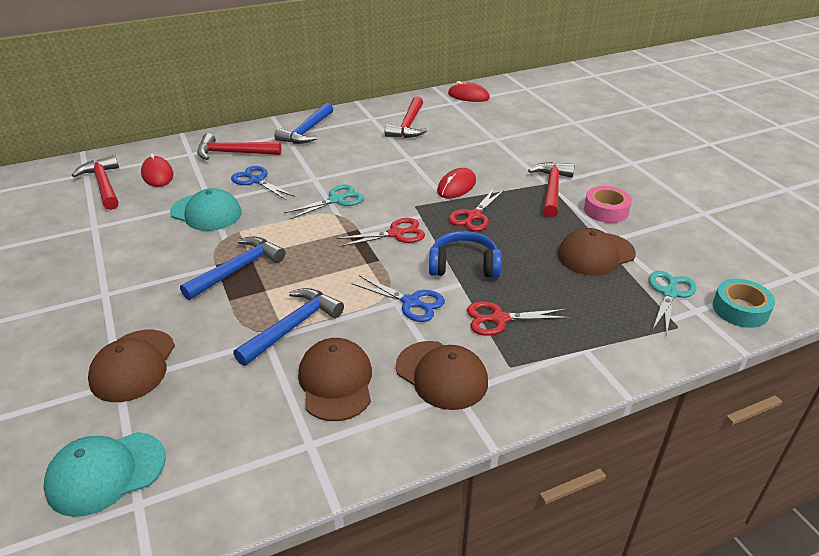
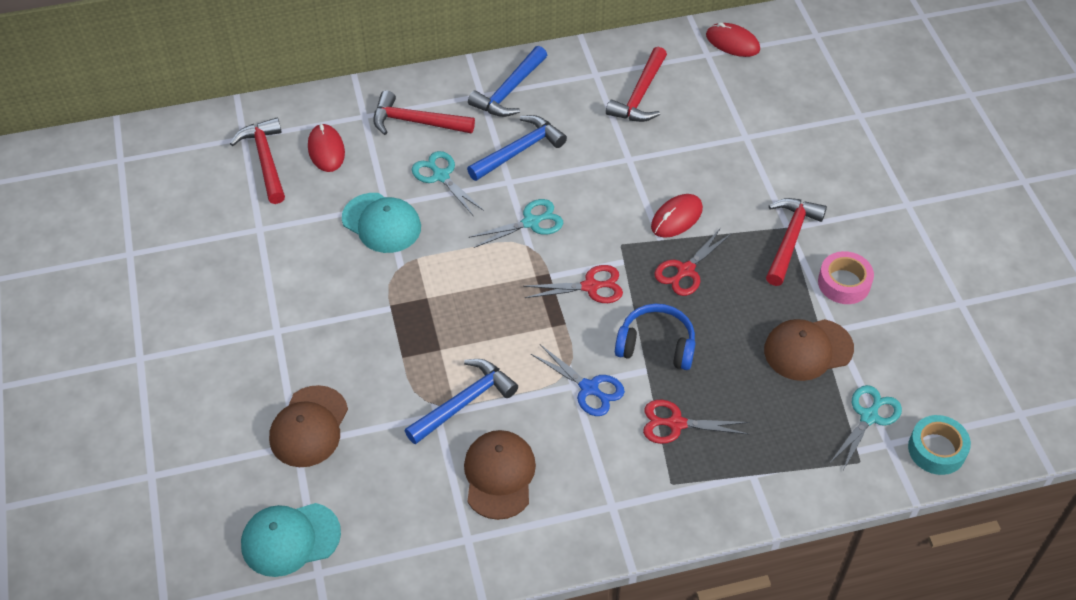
camera: 10 degrees right, 15 degrees up
(237, 269) = (413, 316): blue hammer -> blue hammer (519, 150)
(256, 181) = (441, 176): blue scissors -> turquoise scissors
(441, 375) = (602, 483): brown cap -> none

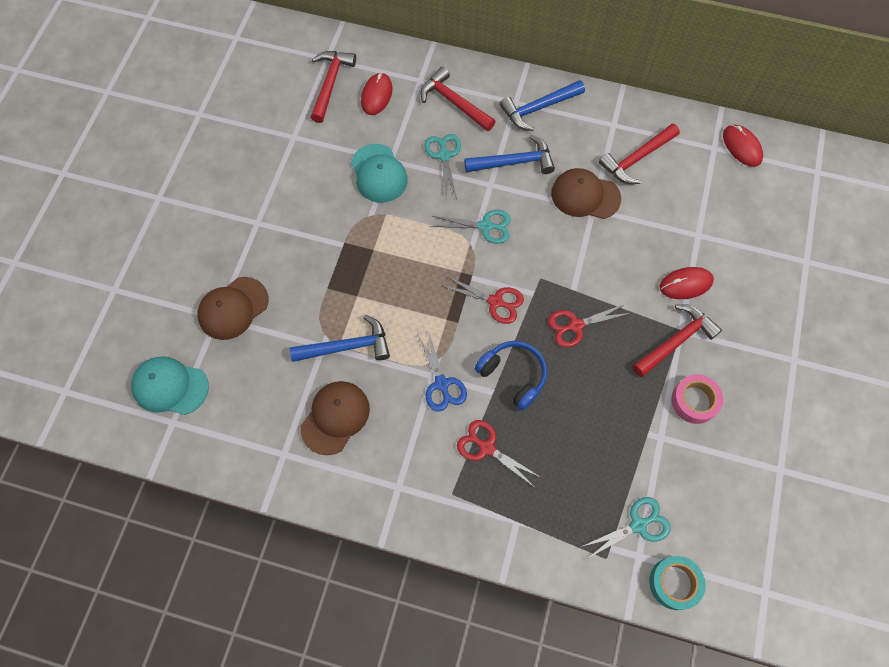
camera: 30 degrees right, 15 degrees up
(676, 218) = (597, 277): red mouse -> red mouse (686, 284)
(808, 349) = (627, 442): brown cap -> brown cap (585, 196)

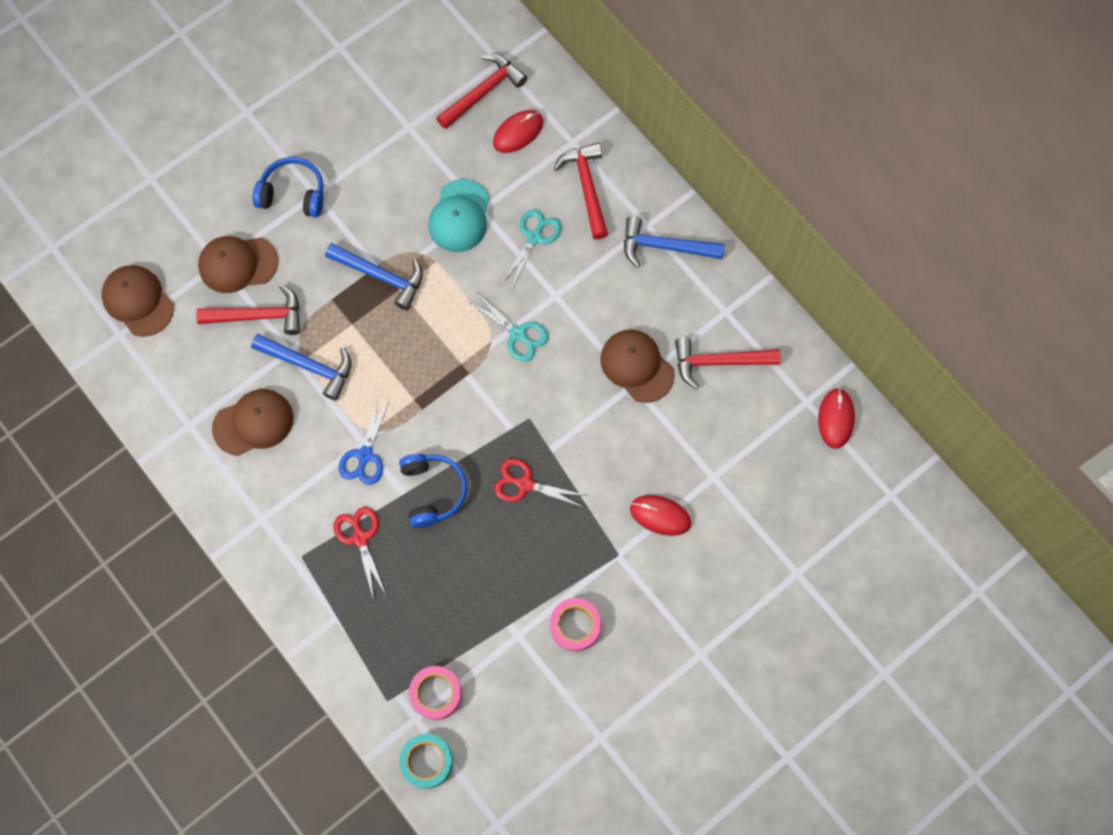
camera: 35 degrees right, 5 degrees up
(170, 386) = (138, 301): turquoise cap -> brown cap
(239, 232) = (293, 194): none -> blue headphones
(495, 301) = (470, 412): red scissors -> none
(514, 162) = (596, 287): blue hammer -> blue hammer (381, 276)
(638, 525) = (436, 693): turquoise scissors -> pink tape
(676, 341) = (605, 561): red hammer -> red hammer (258, 316)

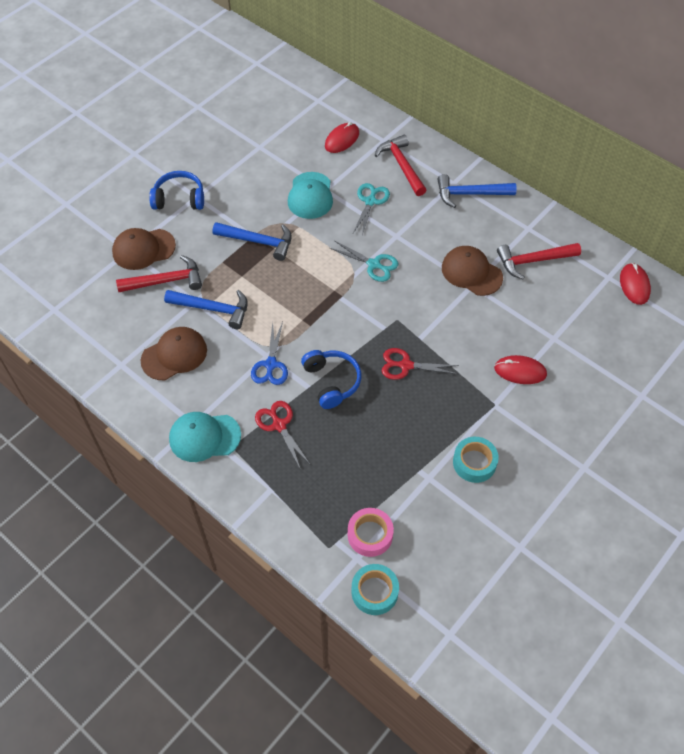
camera: 10 degrees left, 15 degrees down
(138, 301) = (66, 285): brown cap -> none
(272, 538) = (204, 437): none -> turquoise cap
(483, 92) = (310, 119): red hammer -> none
(575, 626) = (474, 462): pink tape -> turquoise tape

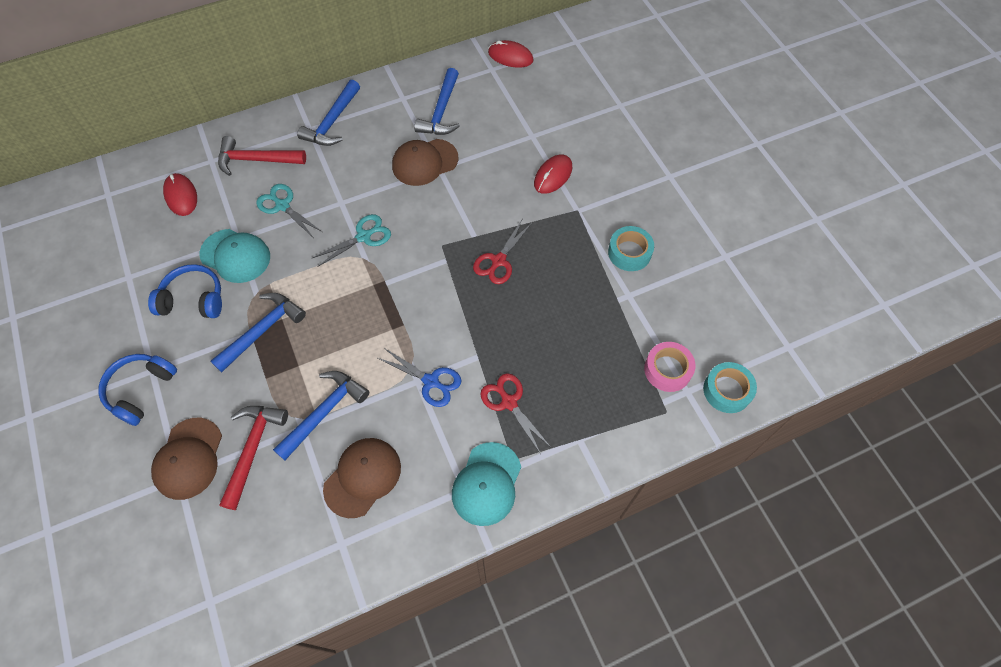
camera: 65 degrees left, 5 degrees up
(174, 355) = (362, 477): brown cap -> brown cap turned 45 degrees clockwise
(279, 425) = (509, 402): red scissors -> red scissors turned 60 degrees clockwise
(332, 382) = (483, 332): blue headphones -> blue headphones (193, 299)
(533, 261) = (441, 111): red hammer -> blue hammer

